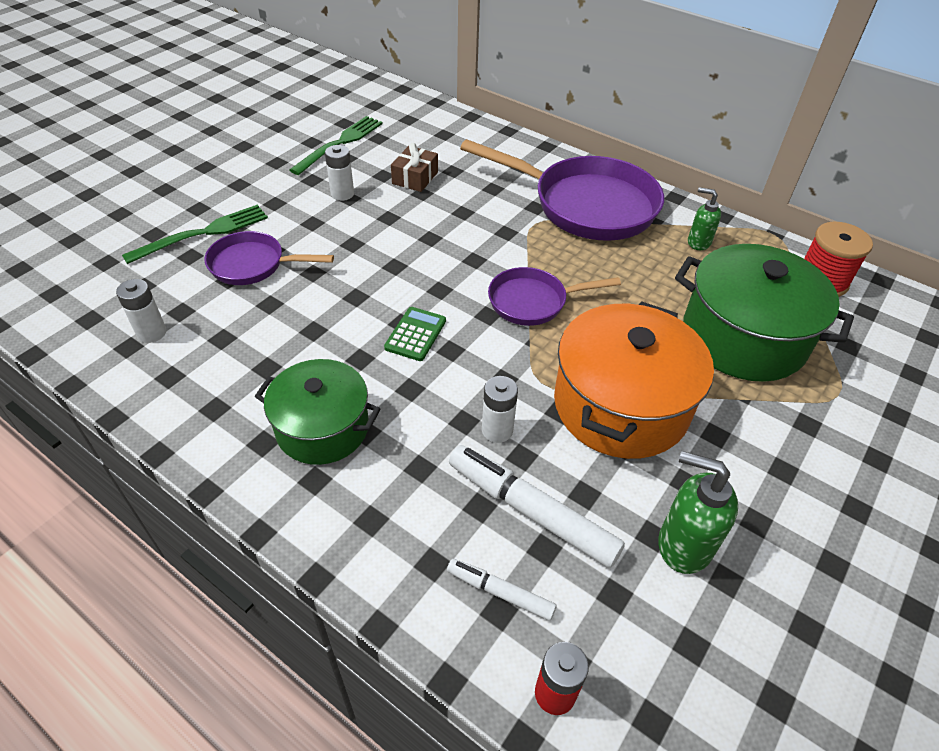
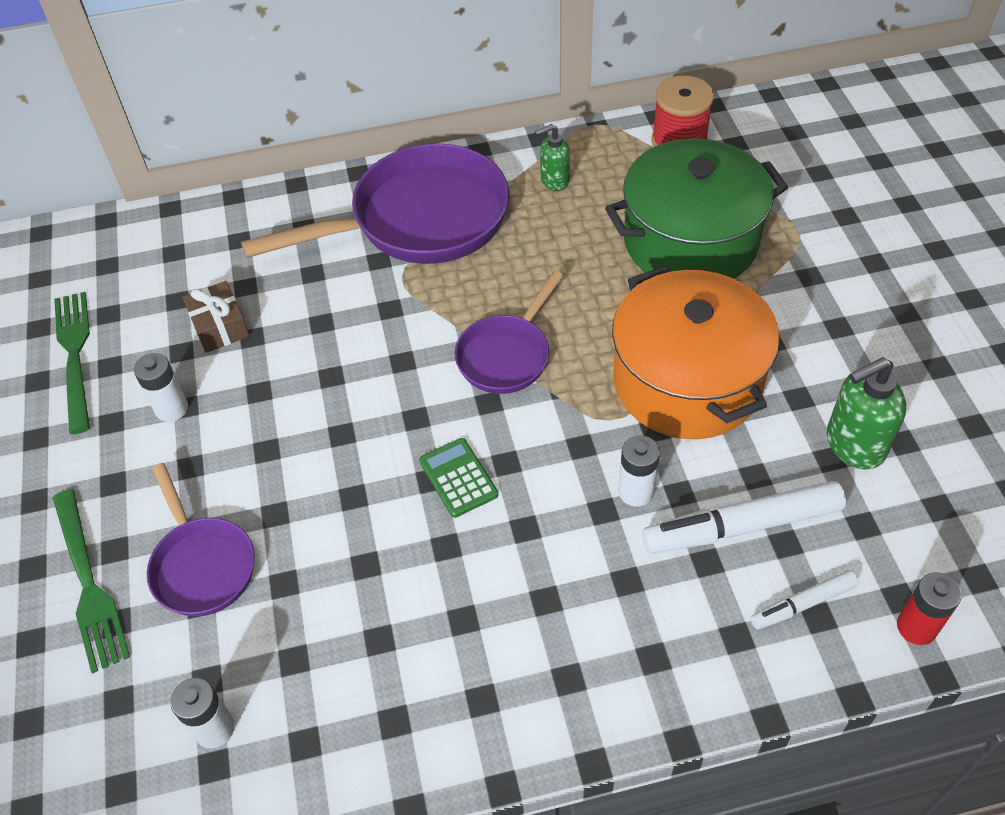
camera: 45 degrees left, 5 degrees up
(204, 233) = (89, 585): green fork -> green fork turned 150 degrees clockwise
(253, 265) = (202, 565): purple pan -> purple pan turned 75 degrees counterclockwise
(322, 428) = (509, 634): green pot -> none

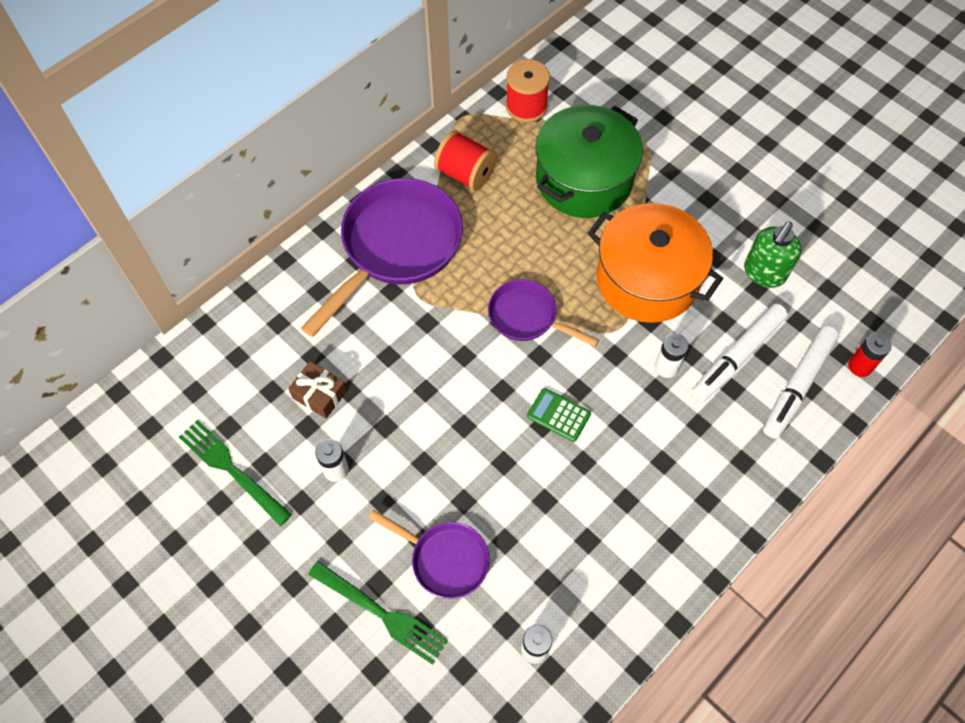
camera: 35 degrees left, 10 degrees up
(507, 355) = (527, 317): purple pan -> purple pan turned 120 degrees clockwise
(554, 180) = (465, 174): green soap dispenser -> red spool
(802, 604) = (797, 385): white marker -> white marker, size x1.83

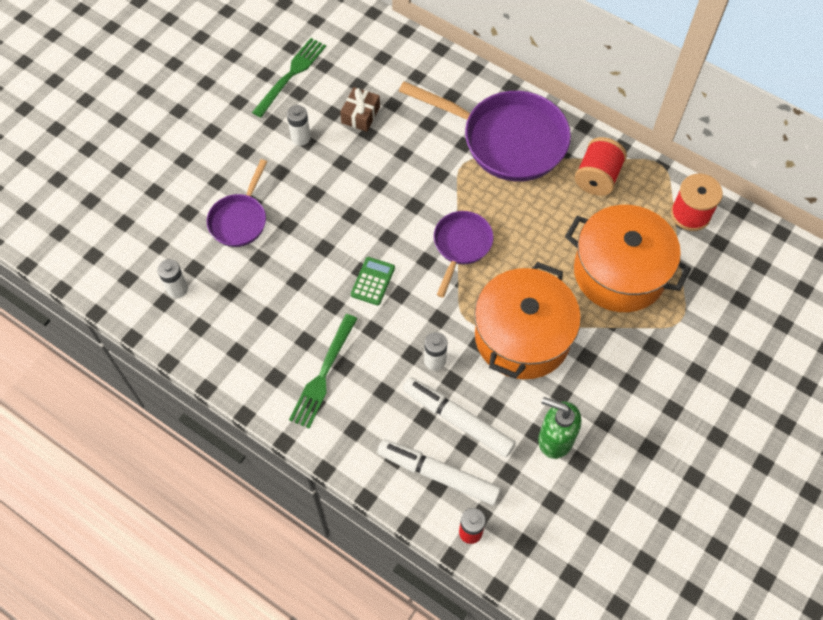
camera: 80 degrees right, 0 degrees up
(382, 614) = (194, 188): green fork -> green fork (323, 375)
(584, 179) = (619, 272): green pot -> orange pot

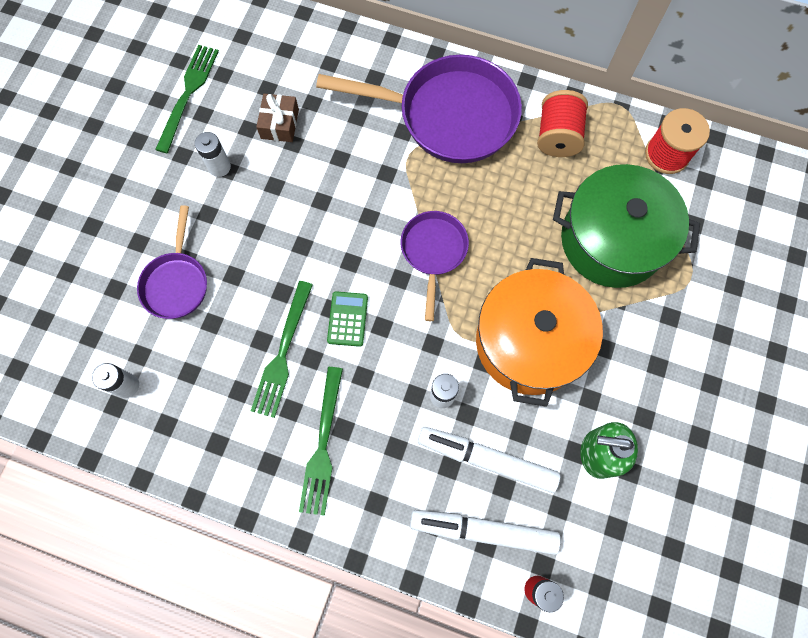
camera: 15 degrees left, 10 degrees up
(310, 296) = (282, 354): none -> green fork
(619, 272) = (611, 240): orange pot -> green pot

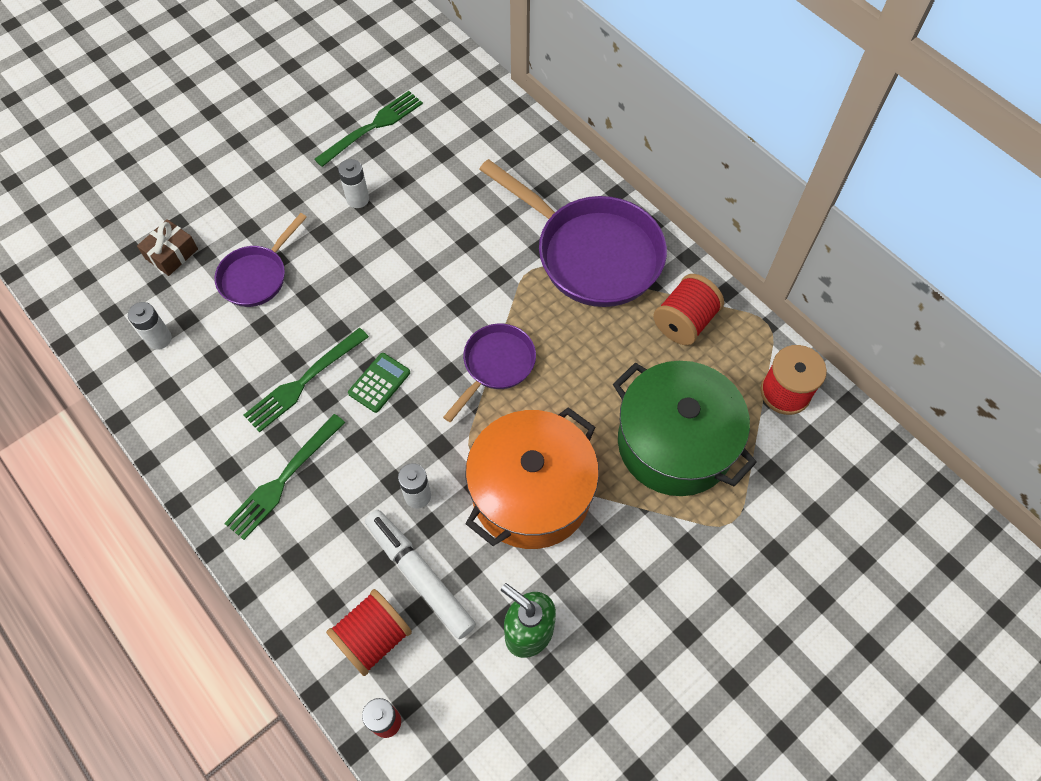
camera: 30 degrees right, 10 degrees down
(280, 124) = (433, 188): brown gift -> brown gift (171, 254)
(483, 530) = (373, 637): white marker -> red spool

